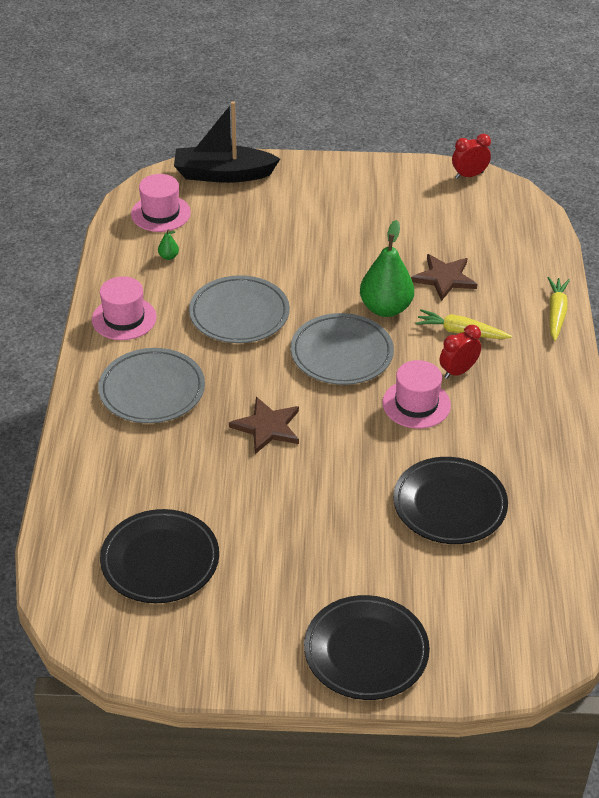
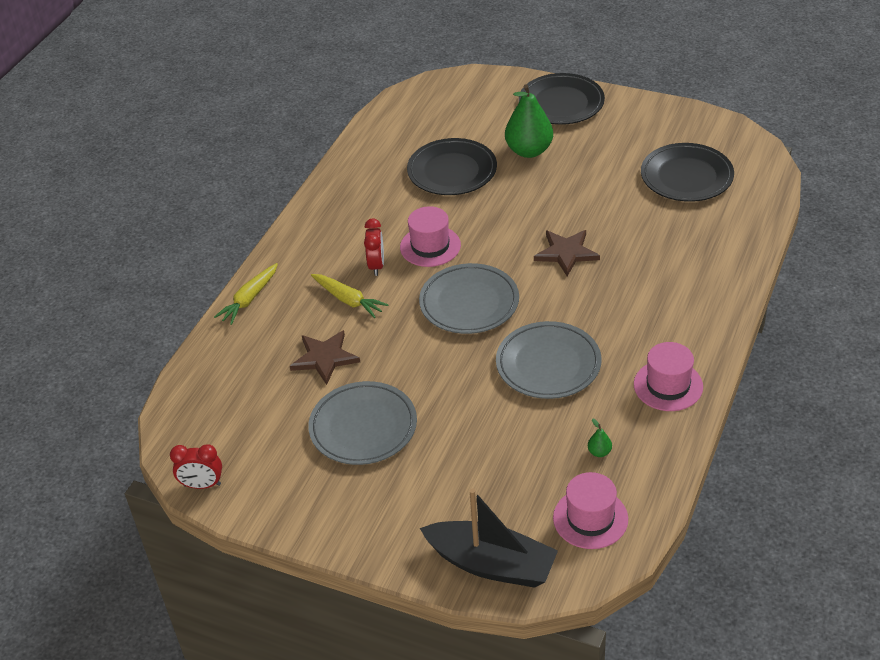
camera: 155 degrees left, 0 degrees up
(152, 390) = (658, 305): grey plate -> grey plate (363, 427)
(385, 308) = (402, 338): green pear -> green pear (529, 151)
(458, 371) = (376, 265): red clock -> red clock turned 75 degrees counterclockwise

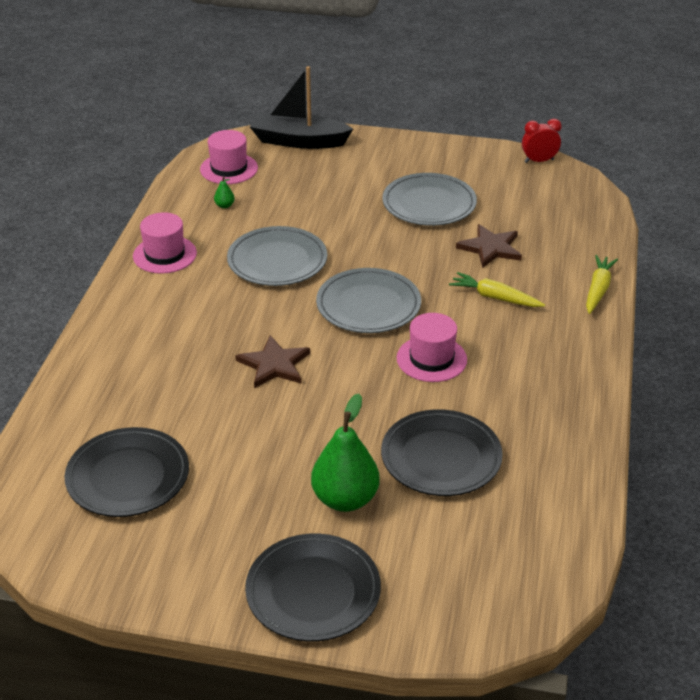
camera: 165 degrees right, 5 degrees down
(376, 265) = (482, 333): red clock -> none

